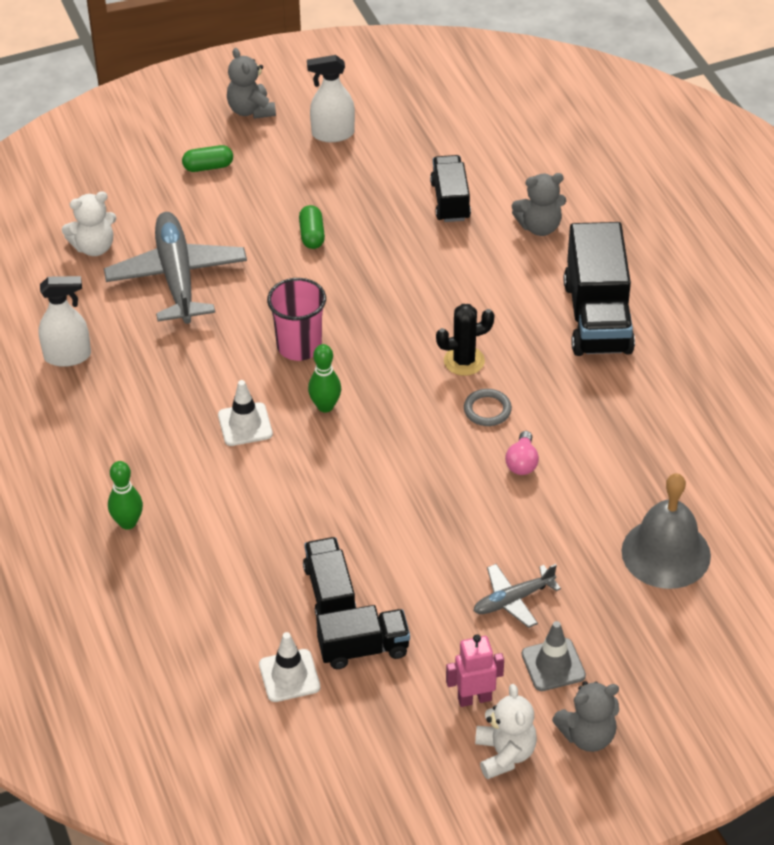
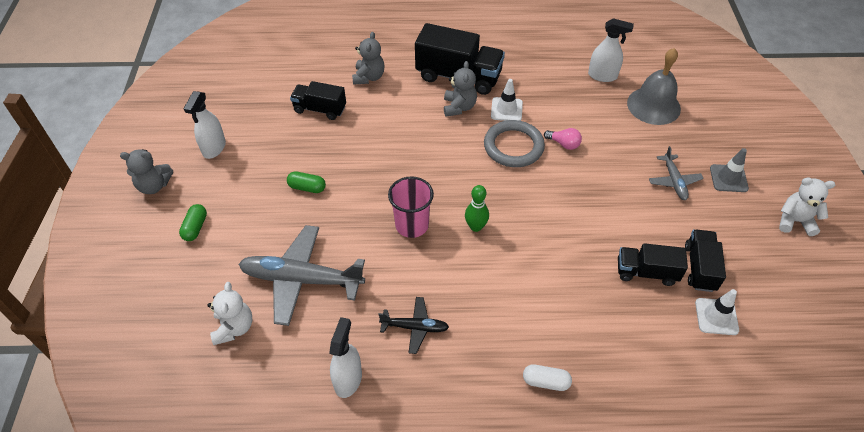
camera: 70 degrees left, 5 degrees up
(128, 523) = (545, 382): green bowling pin -> white capsule
(153, 391) = (414, 327): none -> black plane
(245, 424) = (474, 278): white traffic cone -> white traffic cone (506, 109)
(464, 361) = (466, 145): black cactus -> none
(474, 698) = (749, 223): pink robot -> none
(487, 410) = (513, 146): grey ring -> grey ring, size x1.90
(587, 735) = (784, 179): grey teddy bear -> grey teddy bear (459, 107)
(699, 479) = (602, 76): none -> white spray bottle

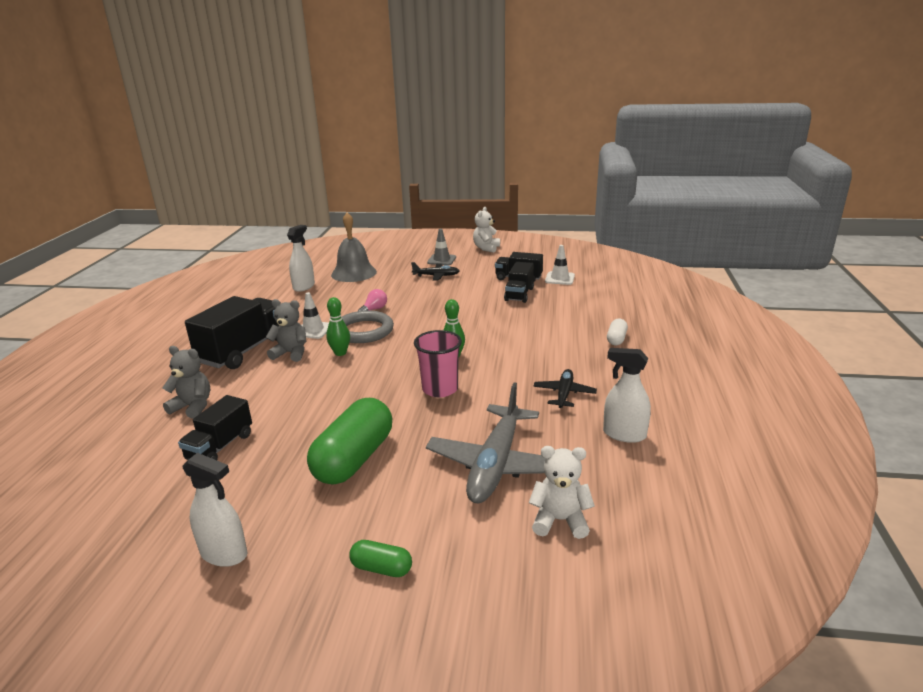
camera: 80 degrees left, 25 degrees down
(154, 186) = (266, 631): grey teddy bear -> none
(307, 187) = (354, 459): green capsule -> green capsule, size x2.16
(466, 140) = (340, 353): none -> green bowling pin
(674, 181) = (436, 276): grey plane -> black plane

